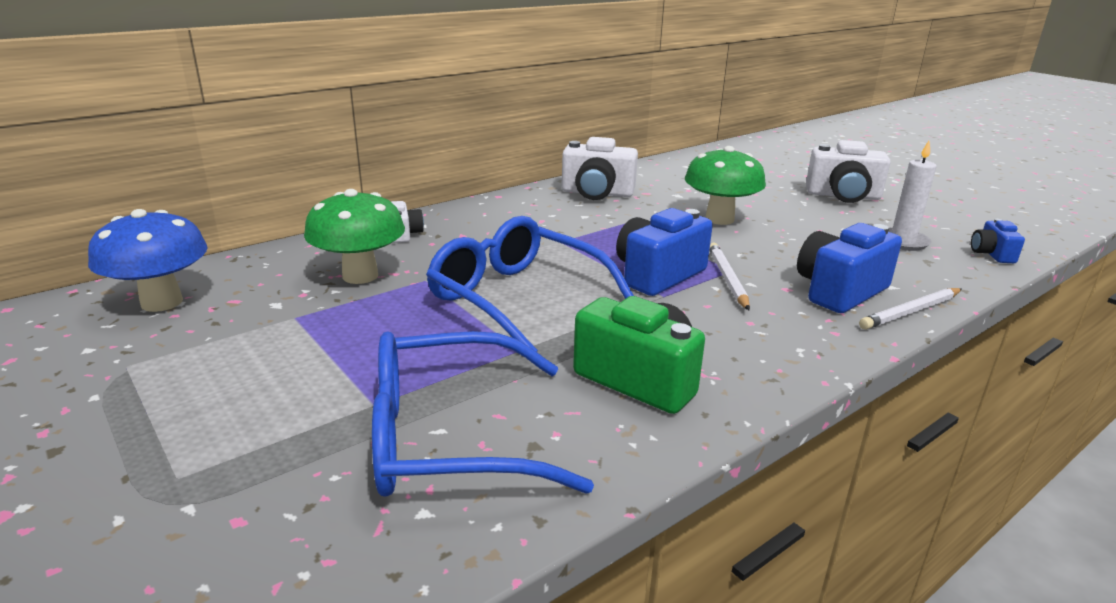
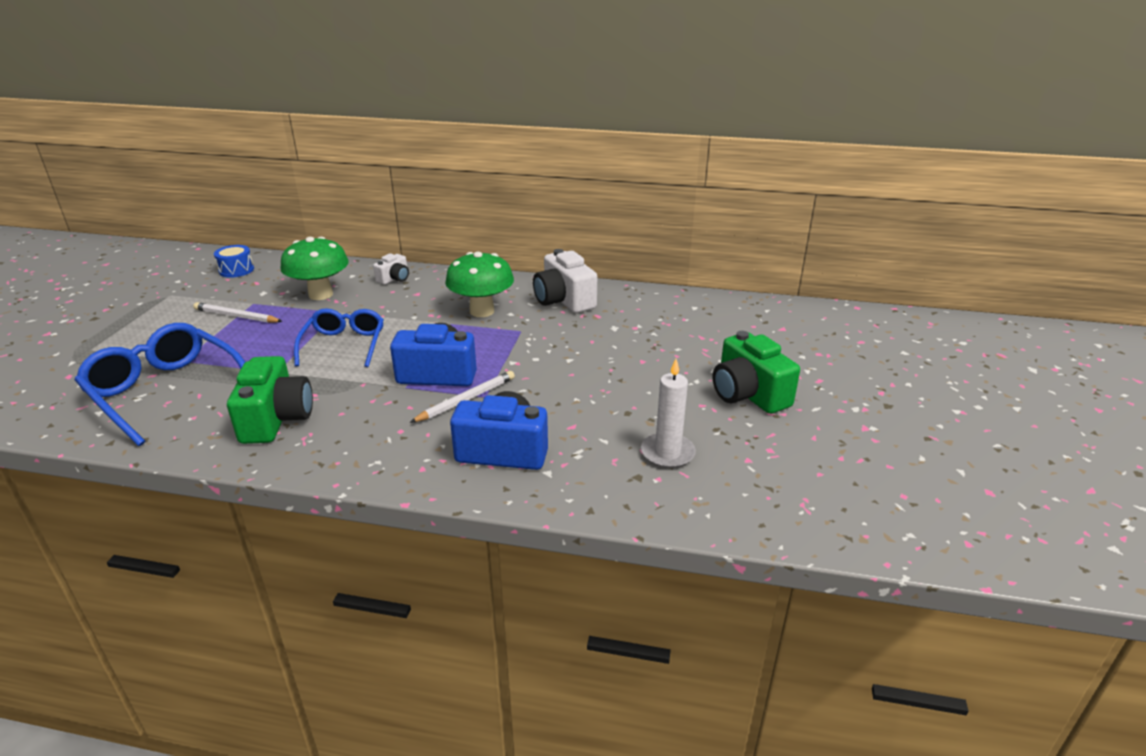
camera: 50 degrees right, 5 degrees up
(162, 302) = (236, 270): blue mushroom -> blue drum
(517, 298) = (344, 345): blue glasses -> blue glasses, size x0.66
(719, 219) = (586, 360): green mushroom -> green mushroom (482, 311)
(843, 196) = (748, 394): white camera -> green camera
(911, 312) = (502, 493): white pencil -> white pencil (236, 316)
(991, 254) = (711, 509): blue camera -> none

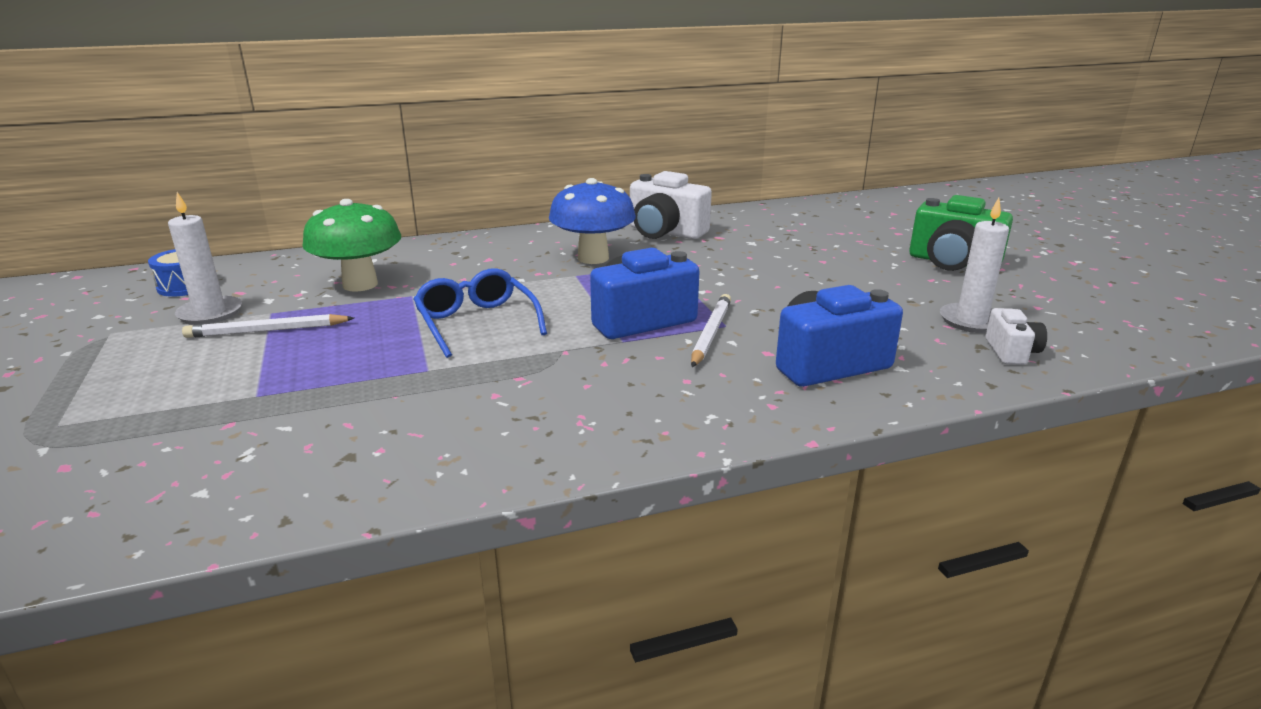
camera: 30 degrees left, 5 degrees down
(166, 391) = (286, 435): blue glasses -> none
(225, 295) = (210, 313): none -> white candle
(276, 419) = (511, 415): green camera -> none
(394, 279) = (437, 252): white camera -> white camera (1011, 352)
(482, 311) = (593, 258): green mushroom -> blue mushroom

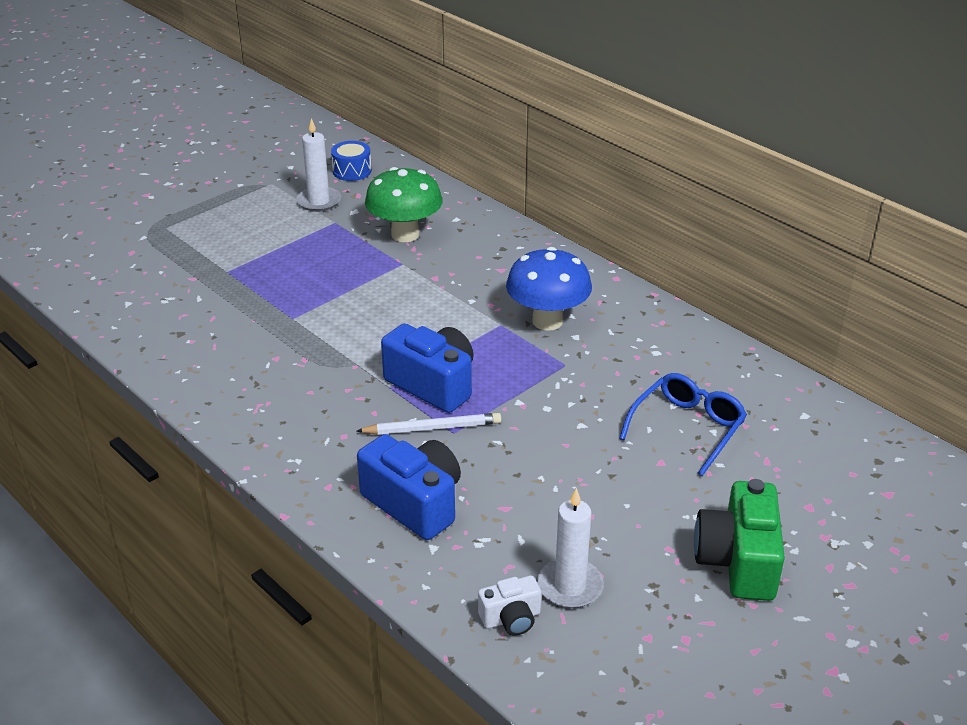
camera: 65 degrees right, 10 degrees up
(267, 331) = (308, 234): white pencil -> none
(476, 323) = (375, 310): blue glasses -> blue glasses (687, 428)
(665, 232) = (653, 342): white camera -> none

